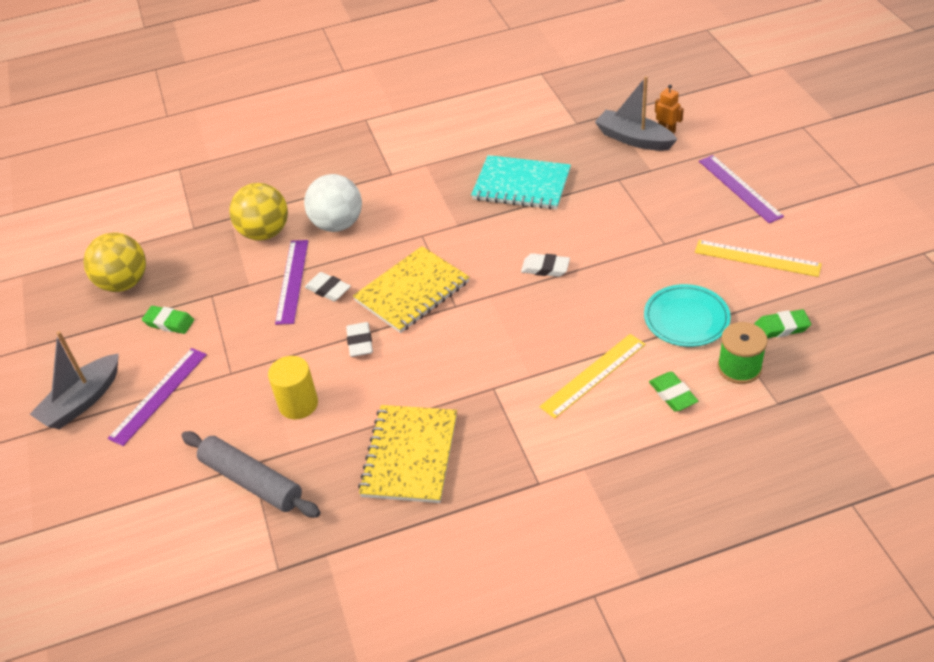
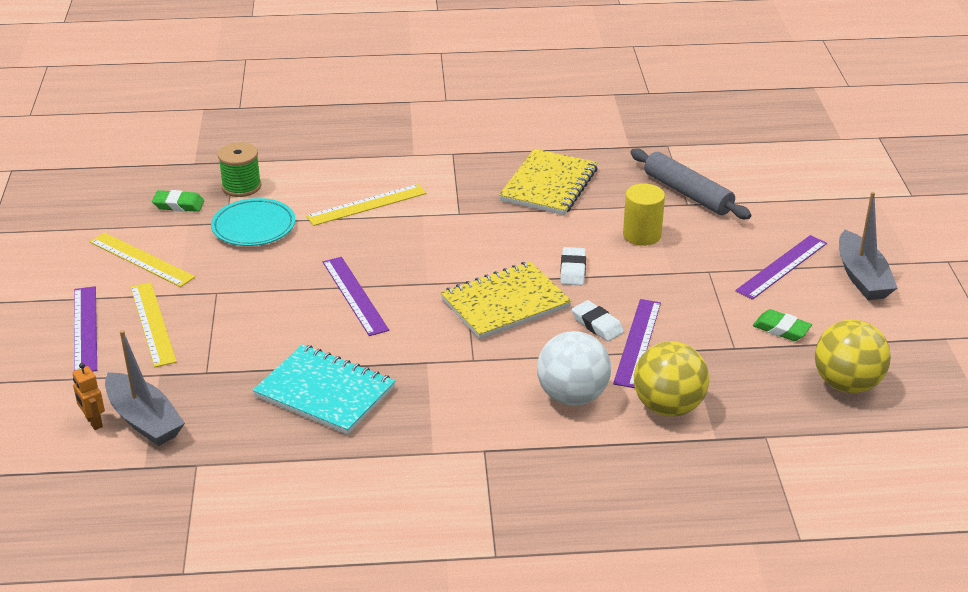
camera: 170 degrees left, 10 degrees down
(82, 401) = (862, 277): grey boat -> grey boat turned 120 degrees clockwise
(545, 268) = (354, 295): white eraser -> purple ruler
(672, 394) = (311, 181): green eraser -> none
(692, 204) = (152, 323): none -> yellow ruler

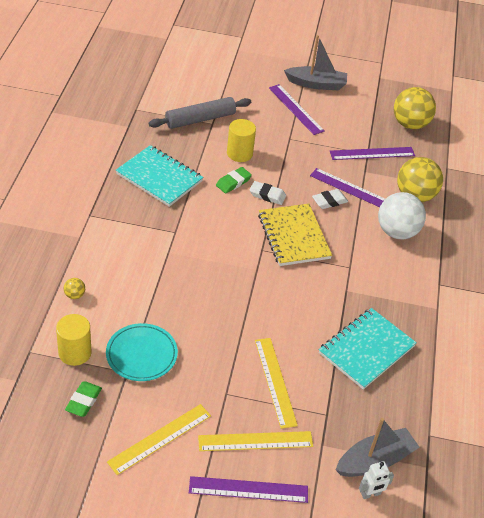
camera: 80 degrees left, 10 degrees up
(93, 422) = (371, 494): orange robot -> white robot
(241, 186) = (75, 352): green spool -> yellow cylinder
(323, 170) = (75, 295): none -> yellow ball
(354, 295) = (258, 311): purple ruler -> purple ruler (372, 153)
(366, 205) = (140, 279): yellow ruler -> yellow ruler (275, 381)
(549, 185) = (159, 177): yellow notebook -> turquoise notebook
(781, 329) = (356, 130): green eraser -> green eraser (233, 182)

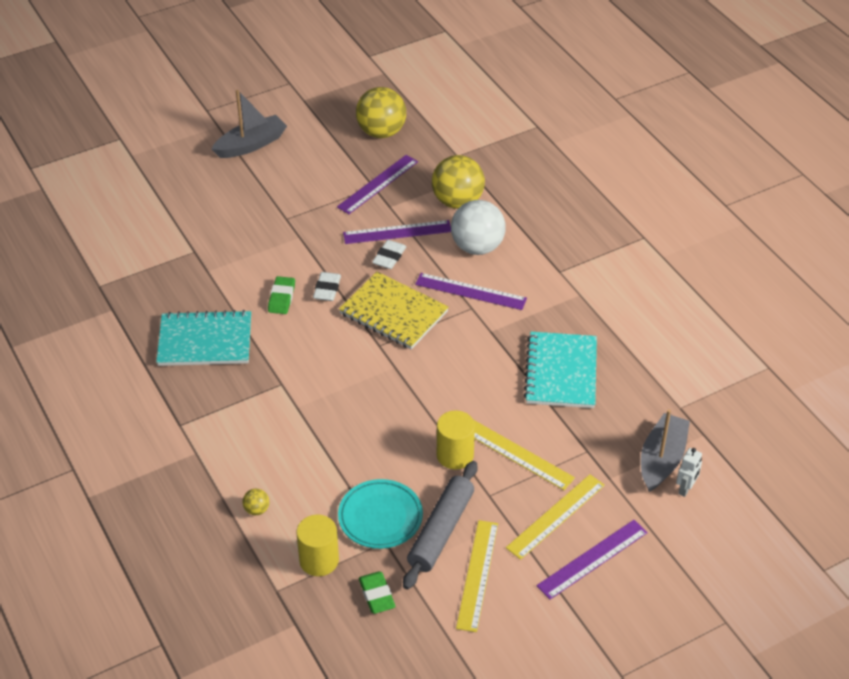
camera: 35 degrees left, 0 degrees up
(200, 119) = (177, 254): grey rolling pin -> grey rolling pin (440, 530)
(239, 153) = (255, 265): yellow cylinder -> yellow cylinder (455, 455)
(267, 195) = (327, 289): white eraser -> white eraser turned 60 degrees counterclockwise
(296, 109) = (259, 184): purple ruler -> purple ruler (470, 291)

